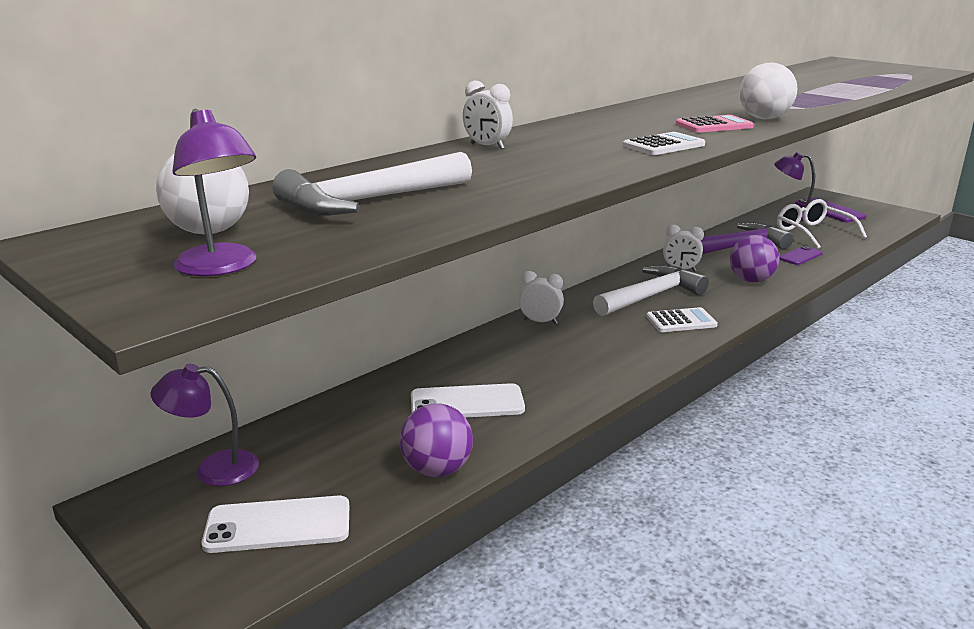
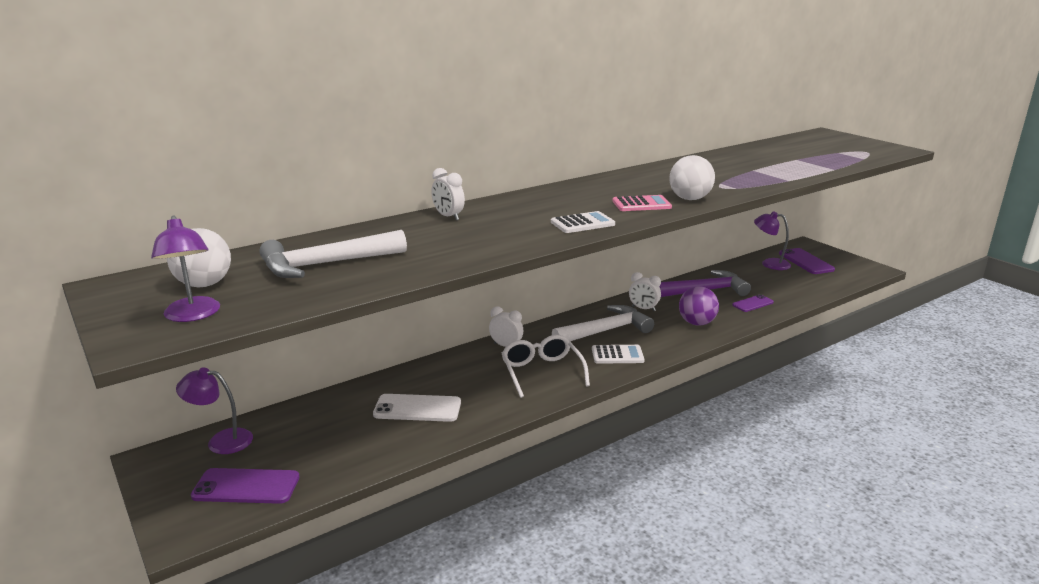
camera: 10 degrees right, 0 degrees up
(278, 525) = (246, 487): white phone -> purple phone
(437, 470) = (371, 458): purple ball -> none
(812, 233) = (777, 282): white glasses -> white glasses (542, 372)

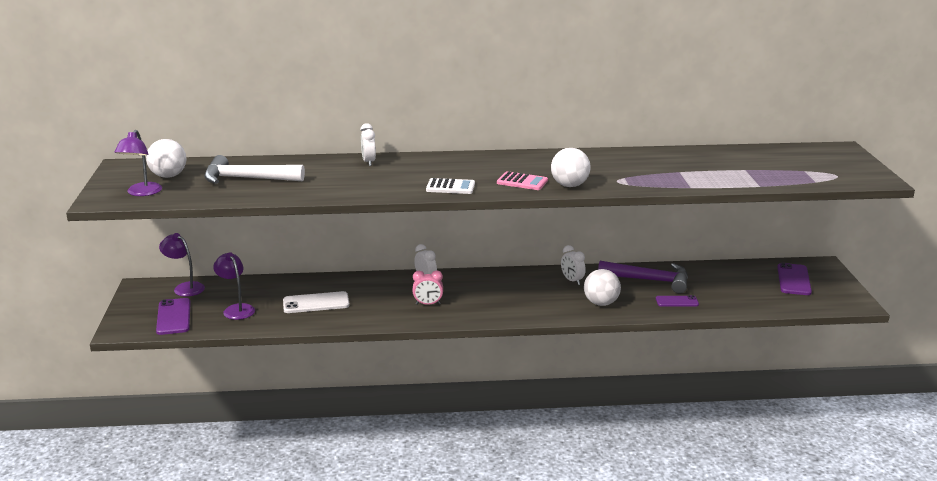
camera: 30 degrees right, 0 degrees up
(246, 487) = (173, 317): purple phone -> purple phone turned 45 degrees clockwise
(417, 409) = (316, 303): white phone -> white phone turned 45 degrees counterclockwise
(542, 372) = (428, 304): white glasses -> pink clock
(606, 331) = (516, 289): white hammer -> none
(617, 355) = (500, 308): white calculator -> none
(696, 323) = (601, 303): purple ball -> white ball
(769, 263) = (752, 272): purple lamp -> purple lamp (236, 309)

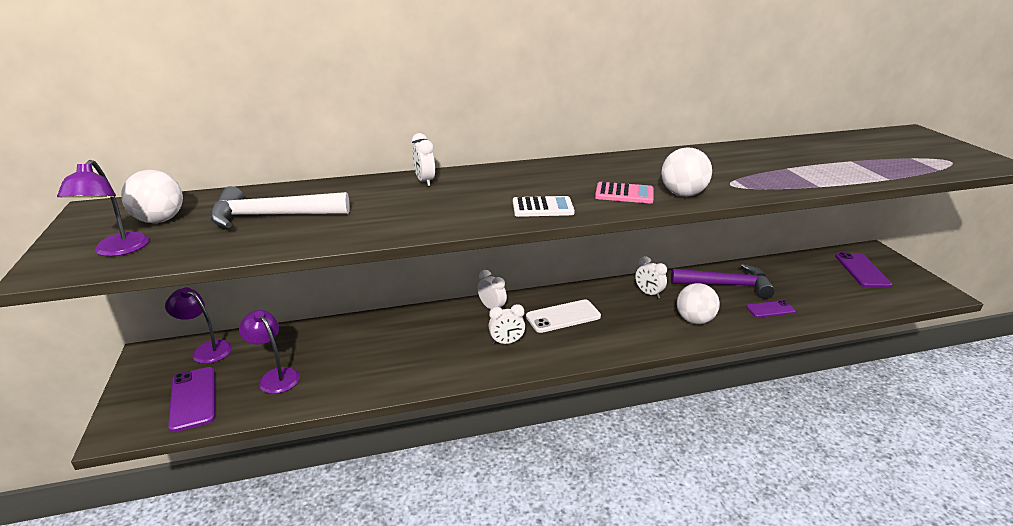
camera: 10 degrees left, 5 degrees up
(316, 303) = (374, 356): white phone -> white phone (563, 316)
(428, 304) = (506, 342): pink clock -> white clock

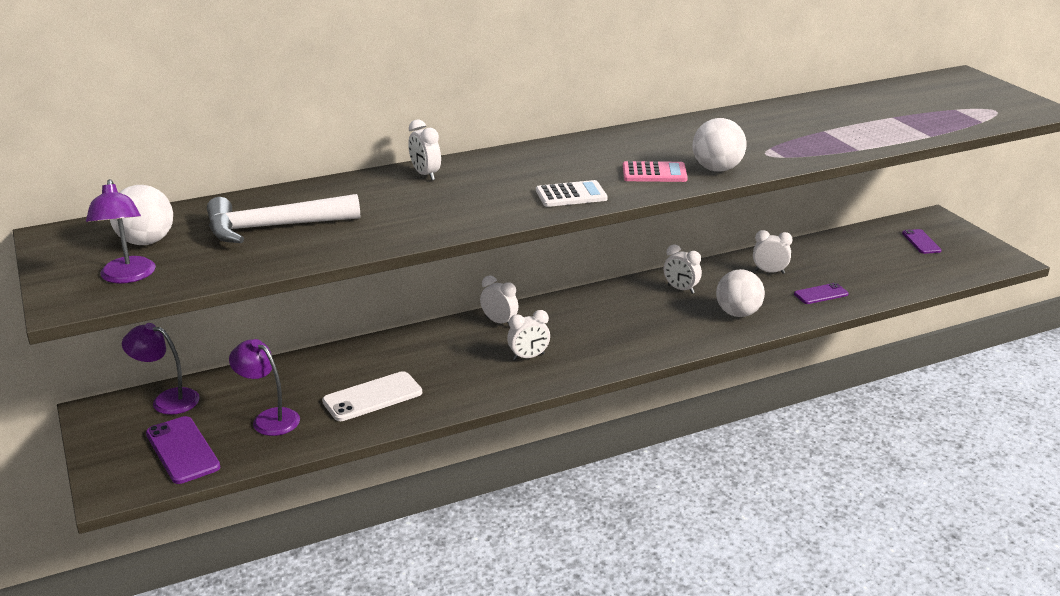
camera: 10 degrees left, 0 degrees up
(563, 316) = (586, 323): white phone -> white phone (372, 397)
(726, 285) = (769, 272): purple hammer -> white clock
(862, 270) = (921, 242): purple phone -> purple phone, size x0.63

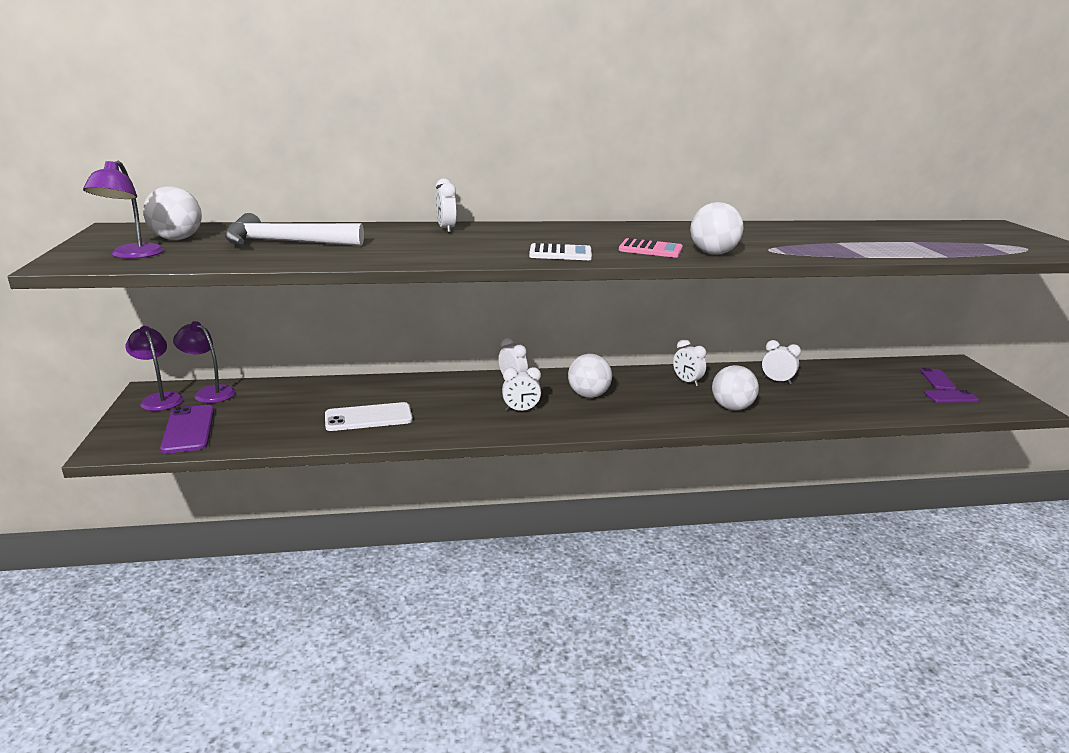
camera: 15 degrees right, 5 degrees down
(269, 418) = (274, 418): purple lamp -> purple lamp (159, 399)
(588, 325) = (588, 395): none -> white ball
(821, 294) = (820, 405): purple phone -> purple phone (951, 397)

